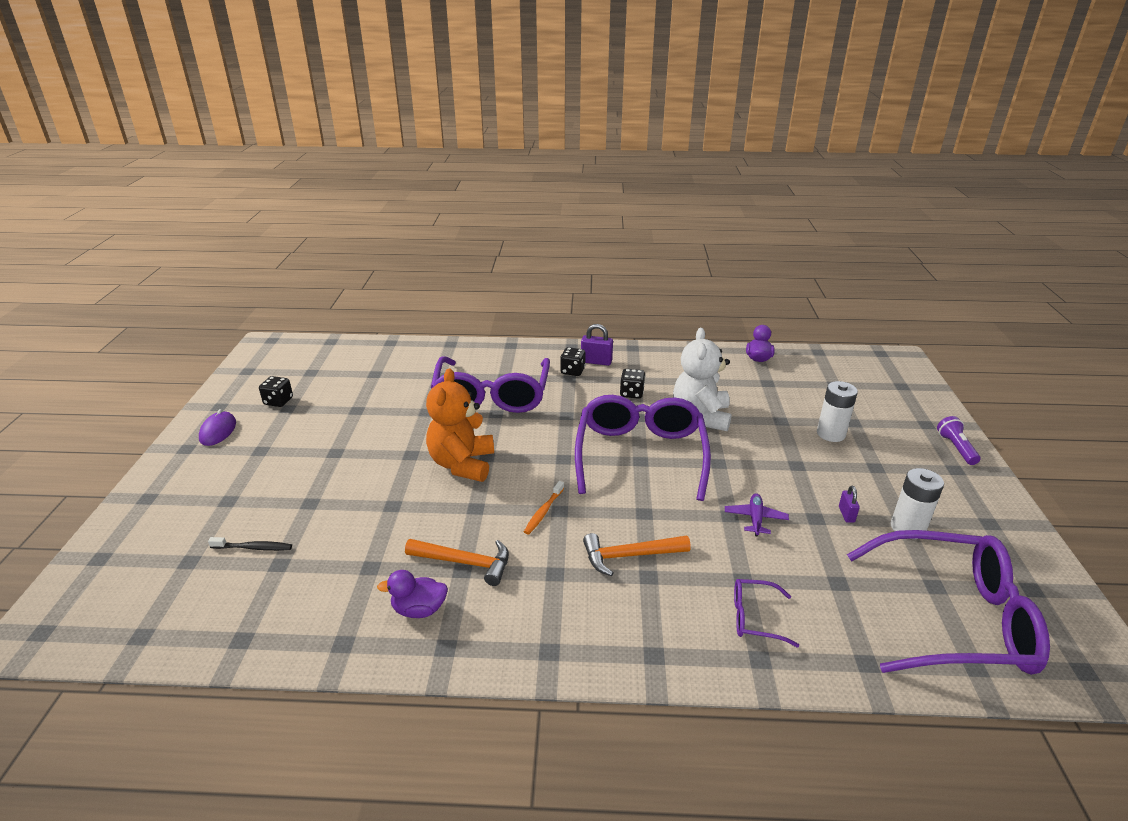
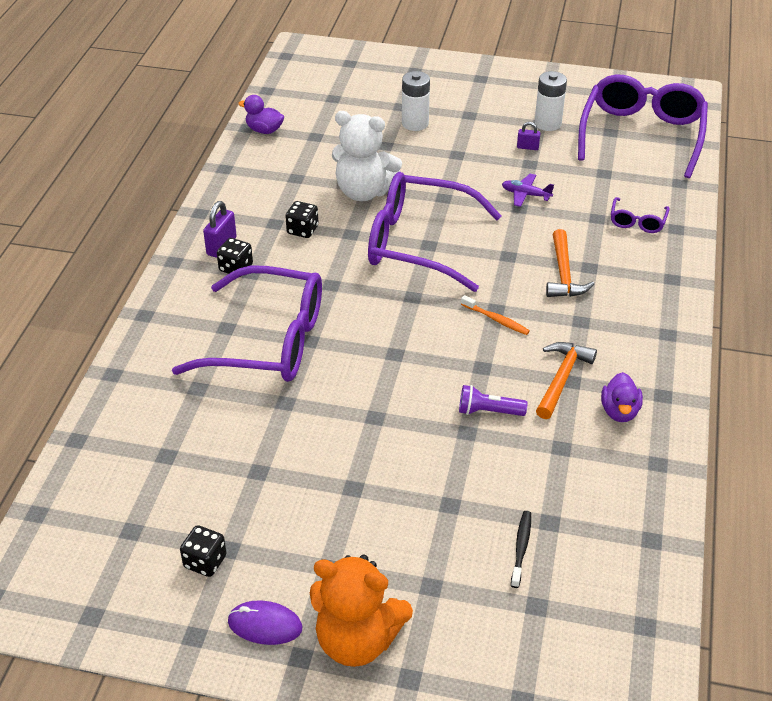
camera: 80 degrees left, 10 degrees up
(462, 464) = (404, 374): orange teddy bear -> orange teddy bear (357, 640)
(956, 448) = (452, 68): purple flashlight -> purple flashlight (488, 411)

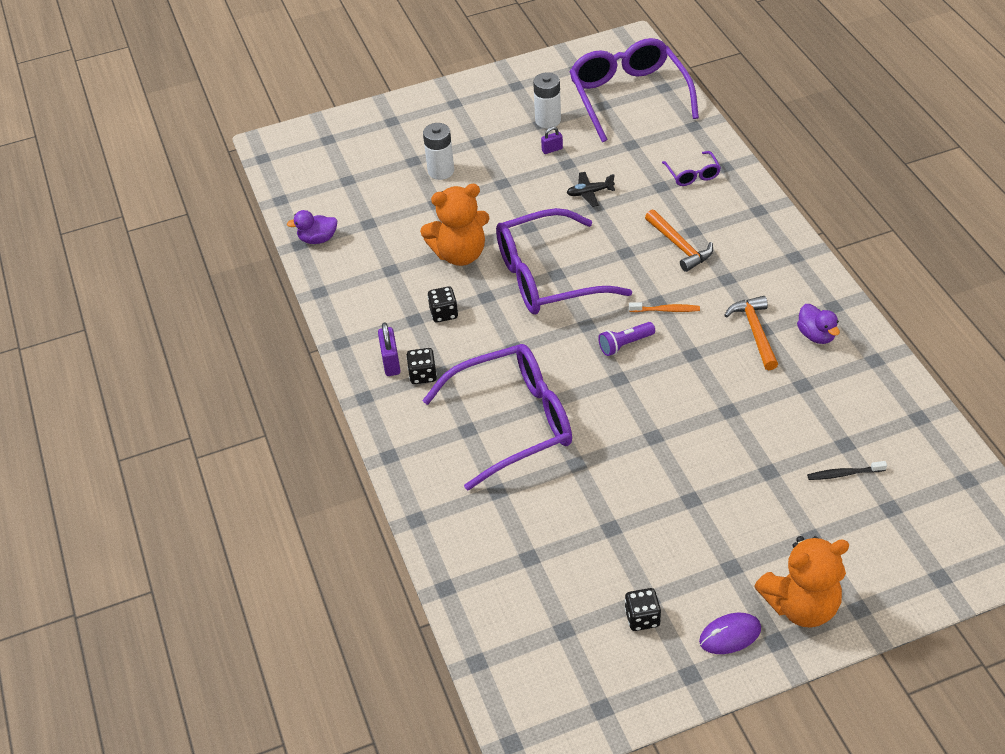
camera: 30 degrees left, 5 degrees up
(364, 192) = (460, 254): white teddy bear -> orange teddy bear
(488, 411) = (729, 386): purple flashlight -> purple flashlight (625, 344)
(521, 548) = (844, 474): black toothbrush -> black toothbrush turned 75 degrees counterclockwise
(525, 195) = (589, 193): purple plane -> black plane

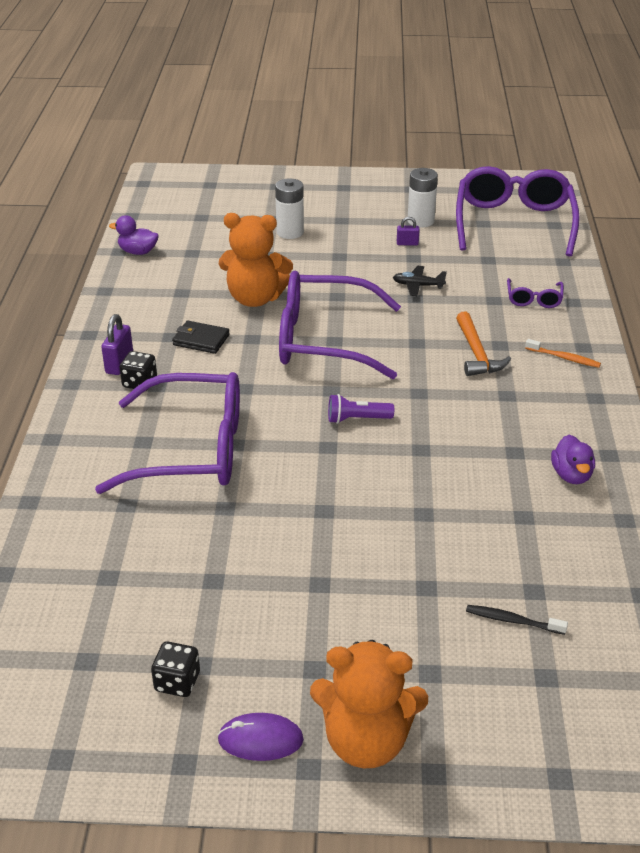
camera: 20 degrees right, 10 degrees down
(444, 313) = (201, 340): black dice -> black wallet
(666, 310) = (422, 403): orange toothbrush -> orange toothbrush (564, 358)
(755, 331) = (504, 450): orange hammer -> none

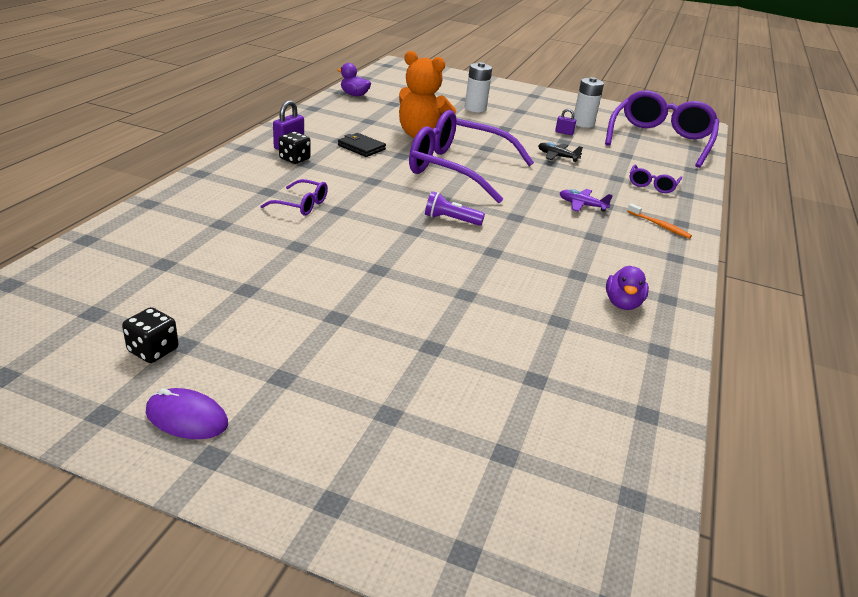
camera: 15 degrees right, 5 degrees down
(192, 449) = (301, 205): purple glasses -> purple glasses, size x0.43
(366, 741) = (285, 451): orange teddy bear -> none
(477, 353) = (582, 205): orange hammer -> purple plane
(512, 621) = (499, 396): black toothbrush -> none

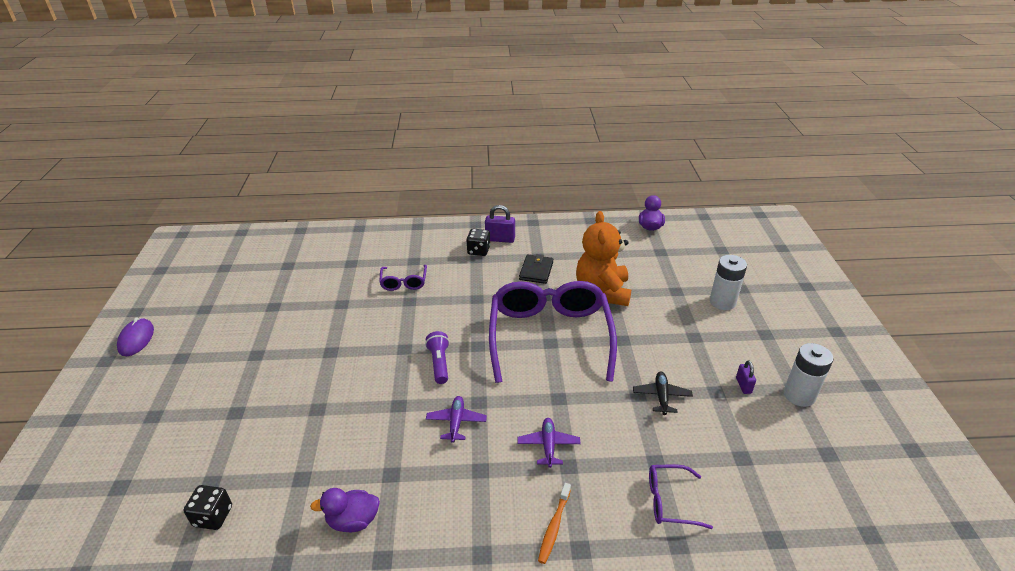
camera: 70 degrees right, 5 degrees up
(153, 350) = (194, 302): black dice -> black dice (213, 516)
(533, 232) = (456, 422): none -> purple plane
(660, 140) = (847, 486): purple glasses -> none

